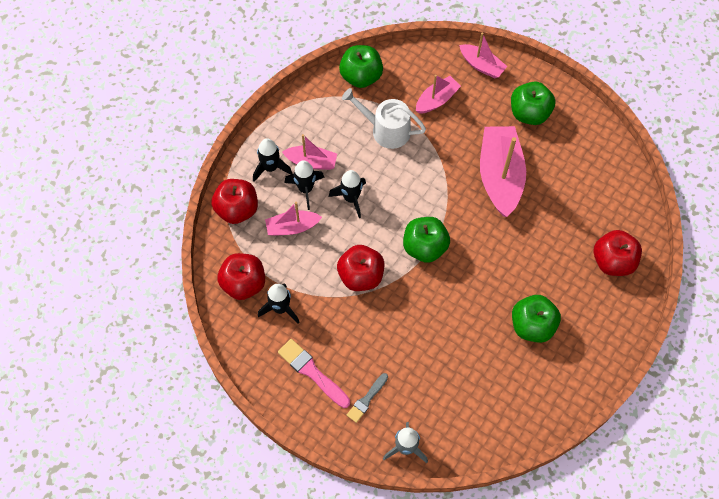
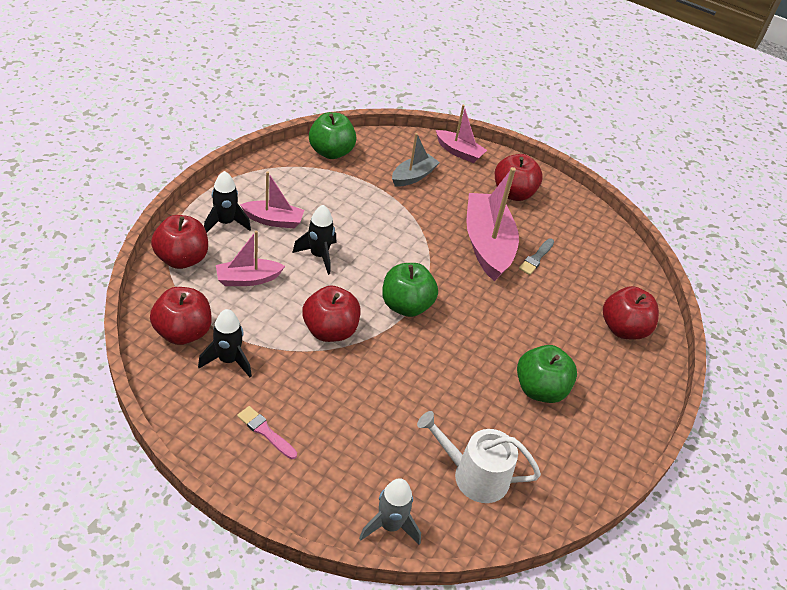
camera: 10 degrees left, 20 degrees down
(305, 189) = (266, 244): black rocket -> none
(312, 372) = (265, 432): pink brush -> pink brush, size x0.64
(367, 399) = (337, 465): grey brush -> grey brush (536, 258)
(386, 130) = (359, 197): white watering can -> white watering can (474, 475)
(436, 100) = (413, 176): pink boat -> grey boat
(529, 113) = (513, 193): green apple -> red apple

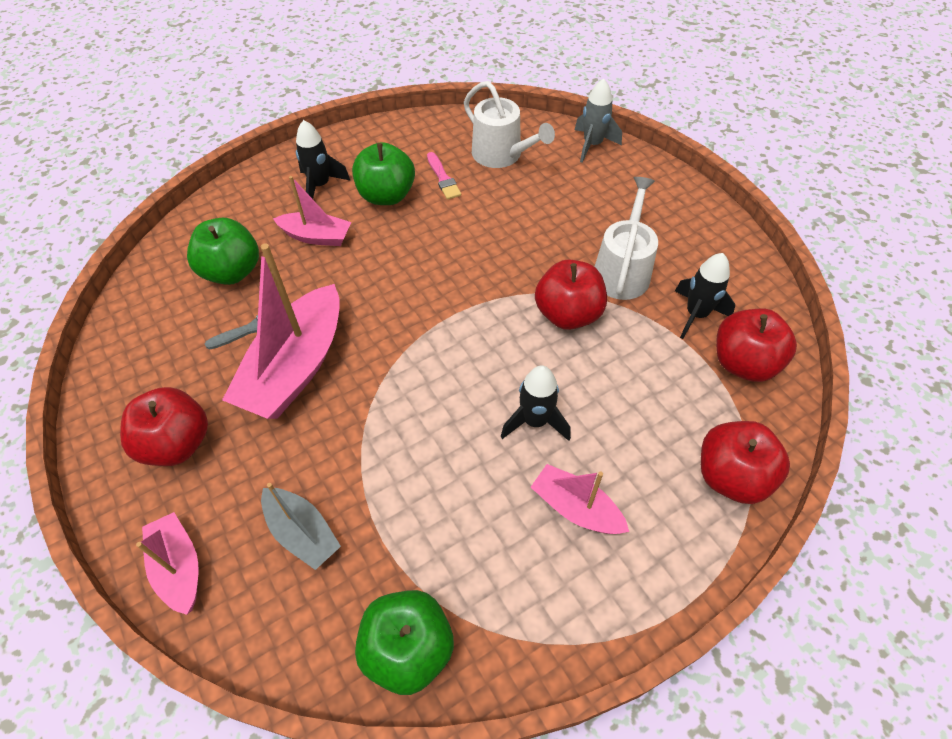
camera: 145 degrees left, 10 degrees up
(226, 223) = (652, 527): black rocket -> black rocket (320, 185)
(248, 279) = (645, 413): pink boat -> pink boat (316, 236)
(265, 432) = (675, 236): pink brush -> pink brush (443, 178)
(301, 381) = (622, 270): none -> white watering can
(406, 305) = (462, 317): green apple -> green apple (232, 271)
(413, 176) = (302, 533): grey boat -> grey boat turned 120 degrees counterclockwise
(623, 329) = (243, 221): red apple -> none

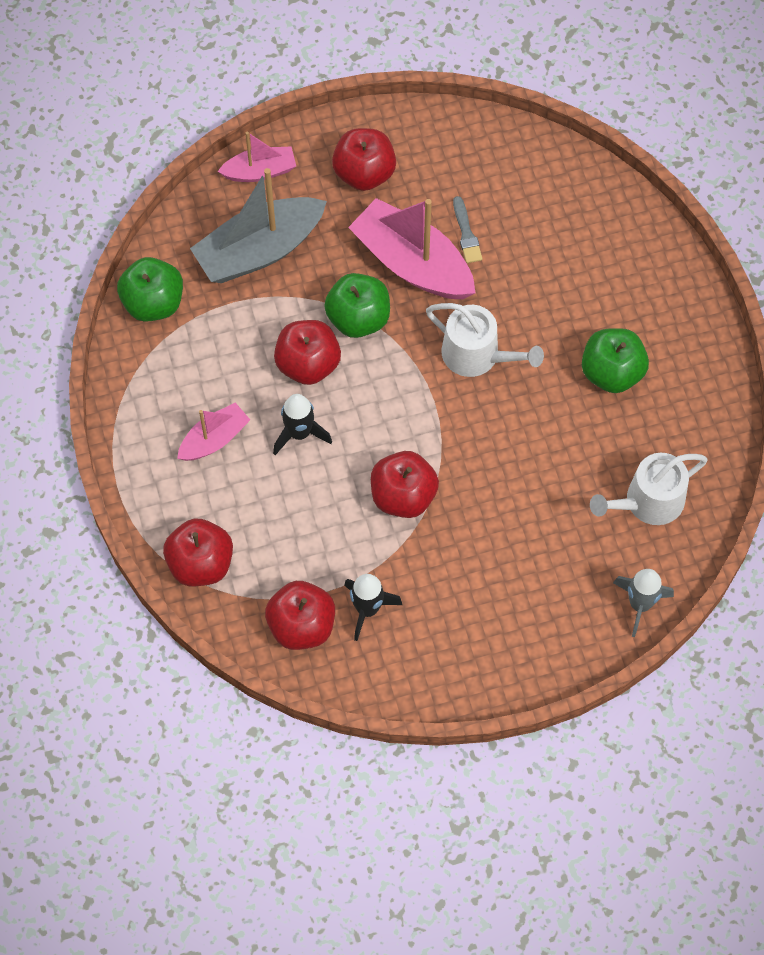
camera: 105 degrees right, 10 degrees up
(232, 271) = (542, 223): green apple -> green apple (358, 318)
(302, 533) = (259, 250): grey boat -> grey boat, size x1.82
(316, 236) = (568, 299): pink boat -> none
(320, 185) = (644, 313): black rocket -> none
(443, 178) = (624, 433): pink brush -> none
(447, 435) = (308, 364): none -> red apple
(622, 270) = (441, 564): white watering can -> white watering can (477, 355)

